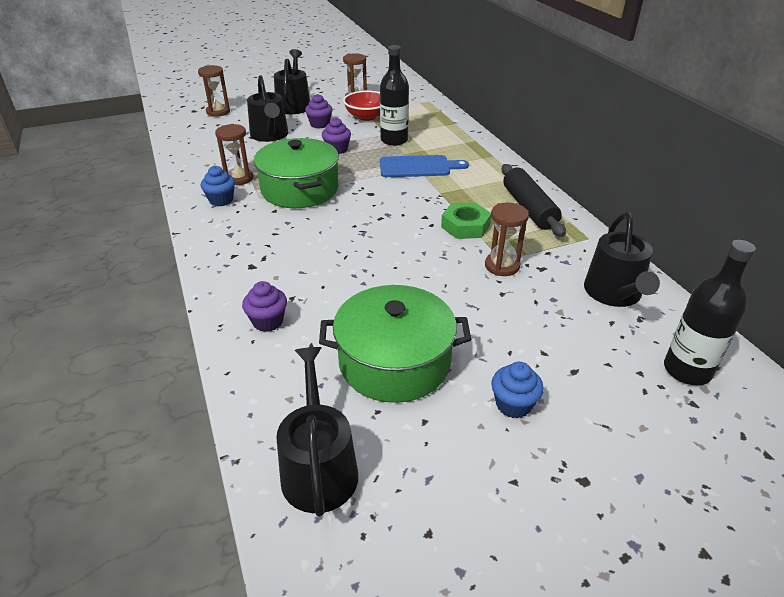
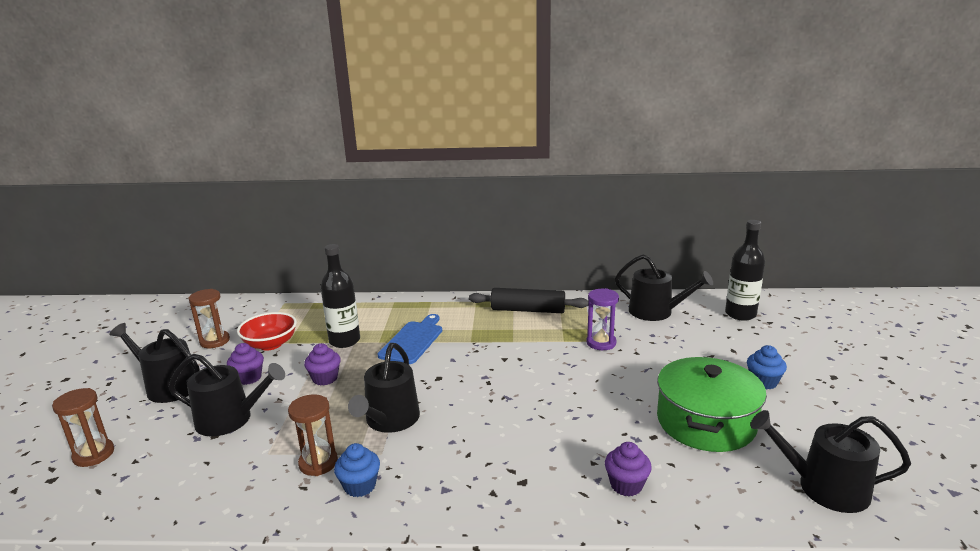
camera: 65 degrees left, 15 degrees down
(300, 189) = (390, 420): green pot -> black watering can
(465, 226) = (534, 343): green nut -> none
(502, 266) = (601, 343): brown hourglass -> purple hourglass

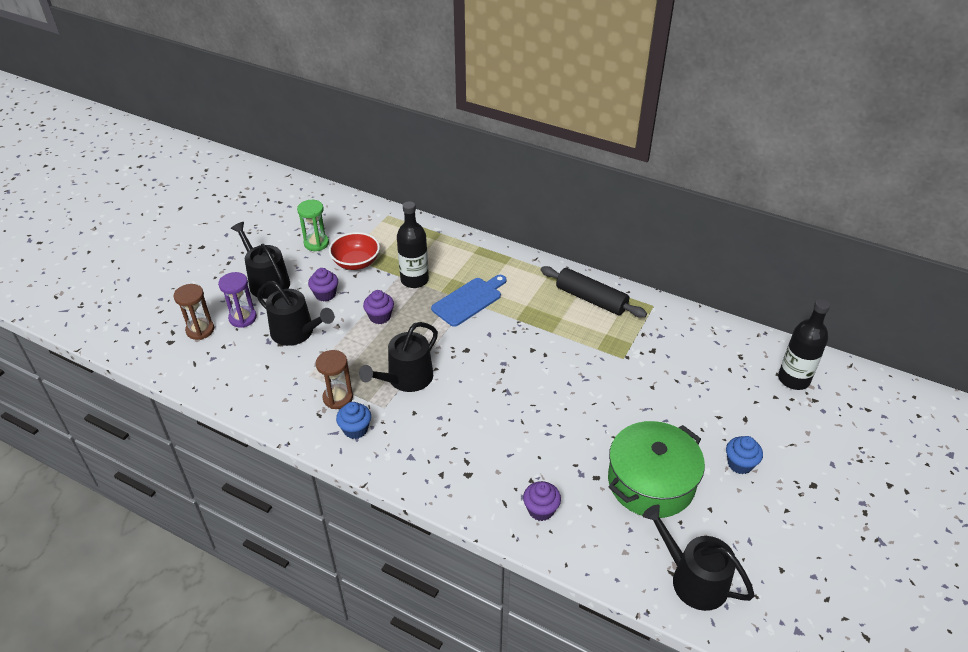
camera: 25 degrees right, 20 degrees up
(215, 341) = (316, 243): brown hourglass -> green hourglass
(601, 343) = (629, 364): purple hourglass -> purple hourglass (243, 318)
(656, 312) = (711, 345): black watering can -> none

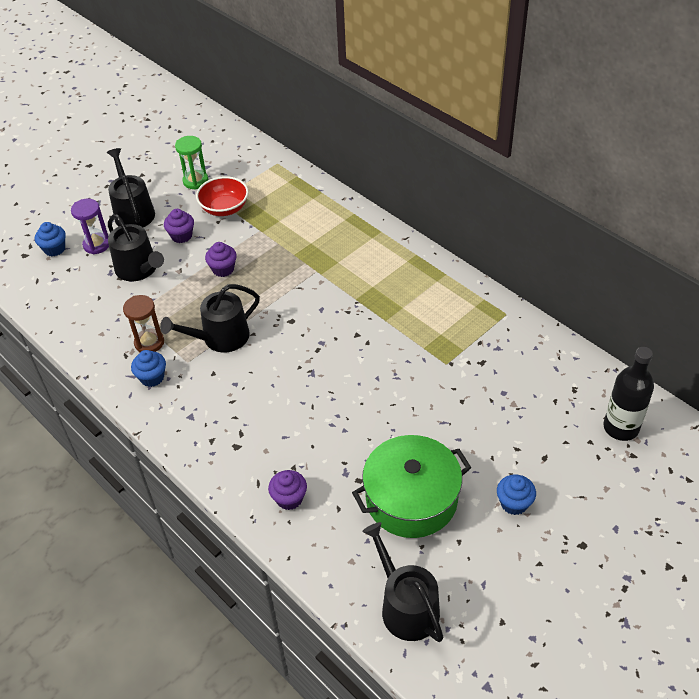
camera: 20 degrees right, 5 degrees up
(200, 330) = (54, 249): brown hourglass -> blue cupcake
(414, 280) = (273, 237): black bottle -> none
(469, 300) = (317, 269): blue cutting board -> none
(591, 299) = (443, 293): black rolling pin -> none

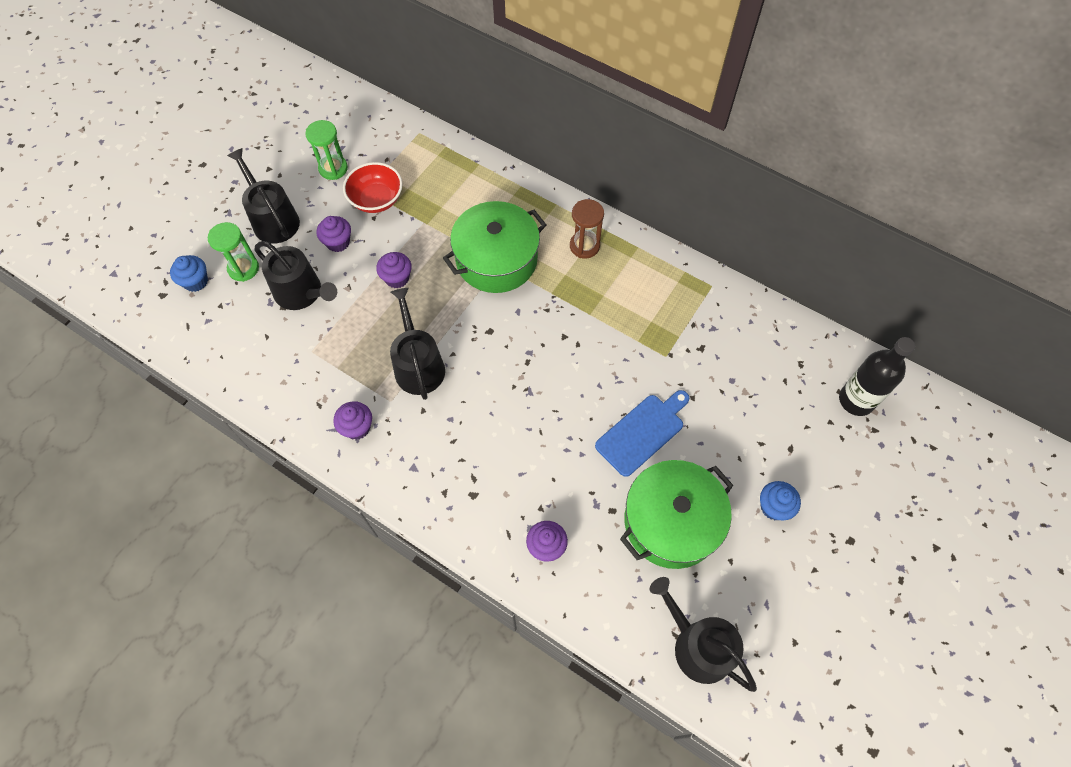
camera: 15 degrees left, 15 degrees up
(97, 245) = (243, 268): purple hourglass -> green hourglass
(149, 342) = (341, 384): brown hourglass -> brown hourglass (584, 246)
(152, 377) = (357, 427): blue cupcake -> purple cupcake
(220, 338) = (418, 365): black watering can -> black watering can turned 120 degrees clockwise
(314, 267) = (496, 259): none -> green pot
(406, 421) = (642, 432): none -> blue cutting board

